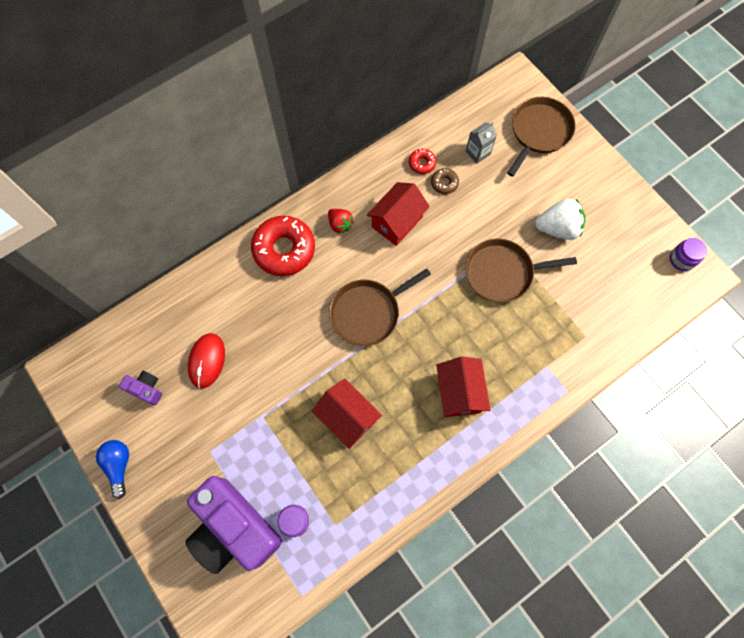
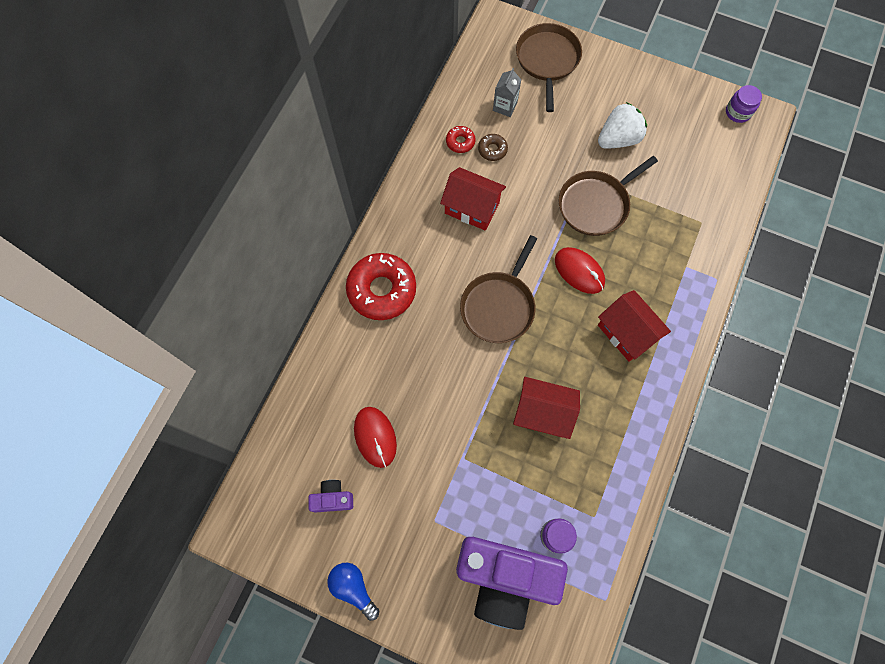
camera: 30 degrees left, 0 degrees up
(340, 224) = (420, 238): red strawberry -> none
(397, 222) = (472, 208): red house -> red house turned 75 degrees counterclockwise
(452, 320) = (579, 271): none -> red mouse

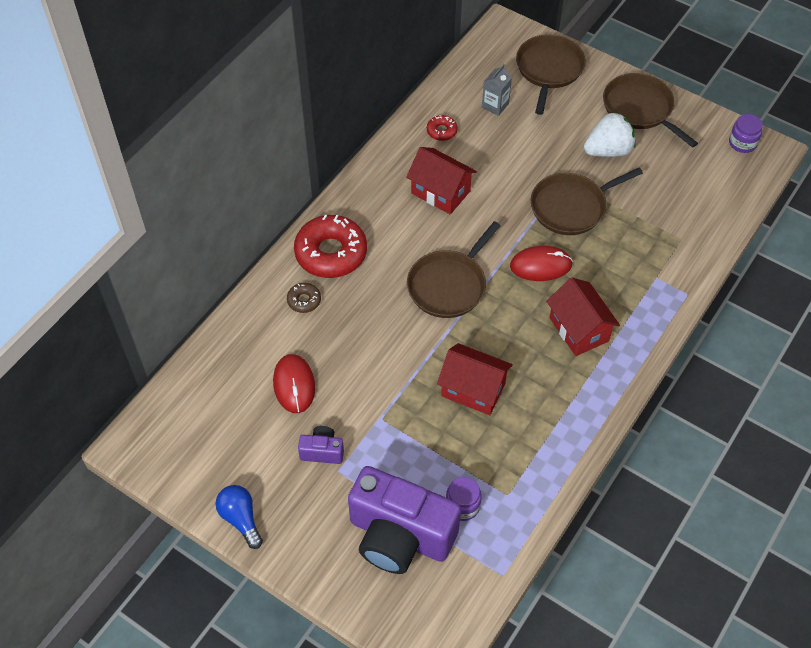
camera: 10 degrees right, 15 degrees down
(333, 498) = (238, 434): purple camera -> purple camera (322, 451)
(492, 150) = (473, 143): brown donut -> brown donut (304, 300)
(579, 271) = (541, 265): red mouse -> red mouse turned 60 degrees counterclockwise
(639, 90) = (640, 109): none -> brown pan

